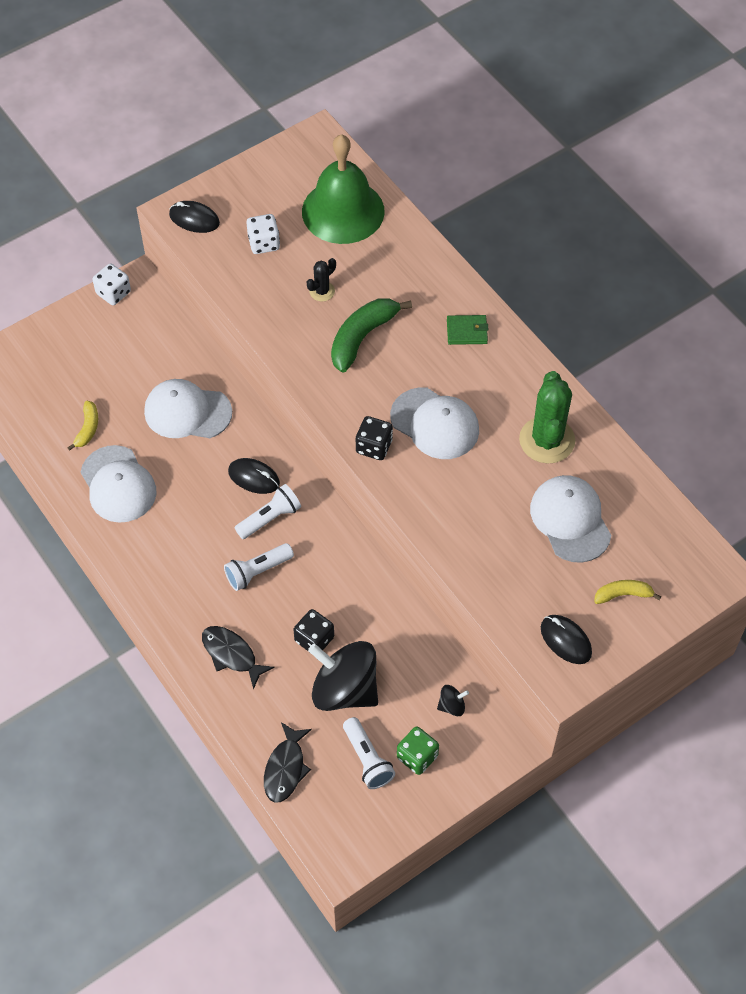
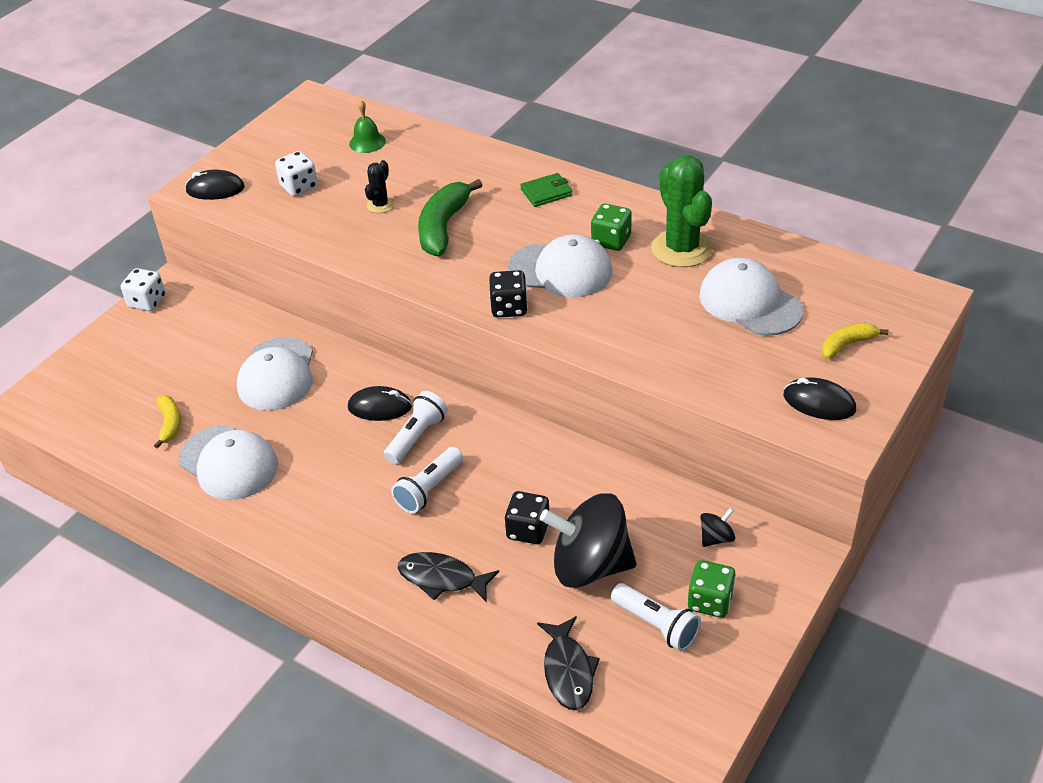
camera: 20 degrees left, 15 degrees down
(187, 412) = (277, 374): white cap -> white cap turned 75 degrees counterclockwise
(343, 211) = (367, 142): green bell -> green bell, size x0.42
(493, 408) = (611, 241): none -> green dice

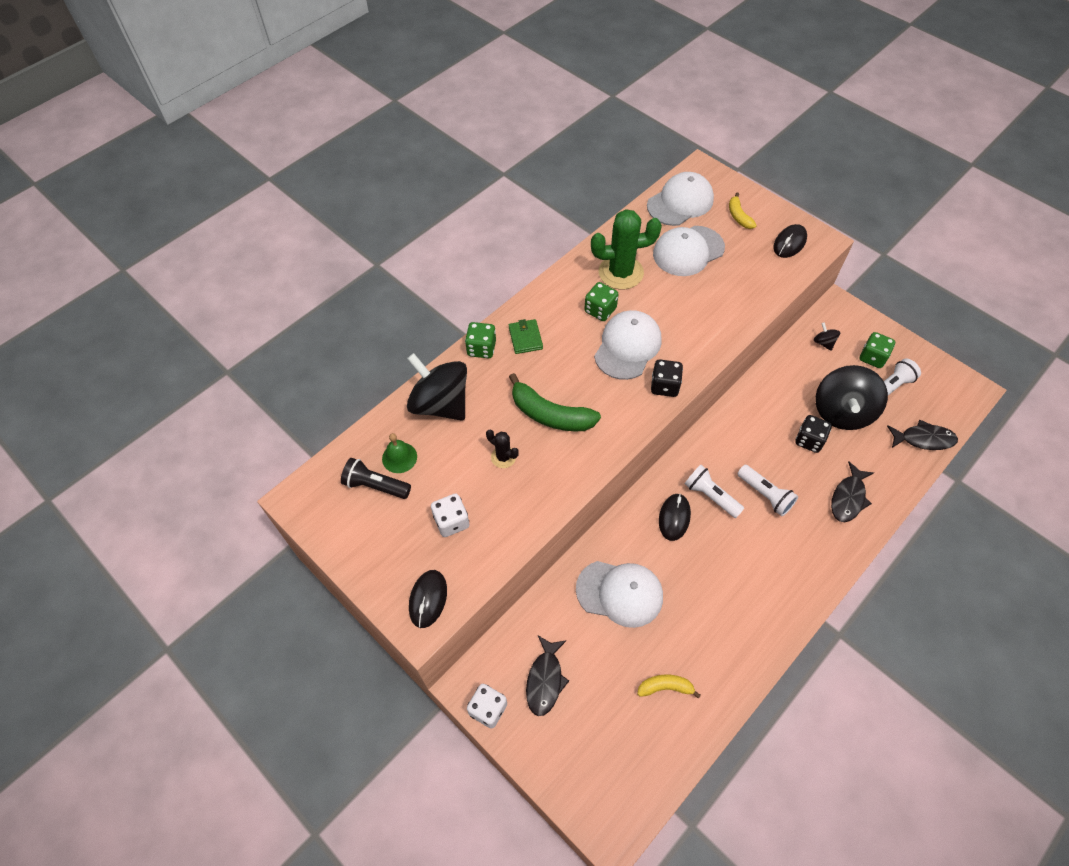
camera: 80 degrees left, 15 degrees up
(176, 334) = (545, 680): none -> black fish
(229, 463) = (719, 638): white cap -> white cap (680, 202)
(332, 136) = (376, 485): none -> black flashlight
(438, 153) = (440, 404): none -> black spinning top
(520, 165) = (481, 348): none -> green dice

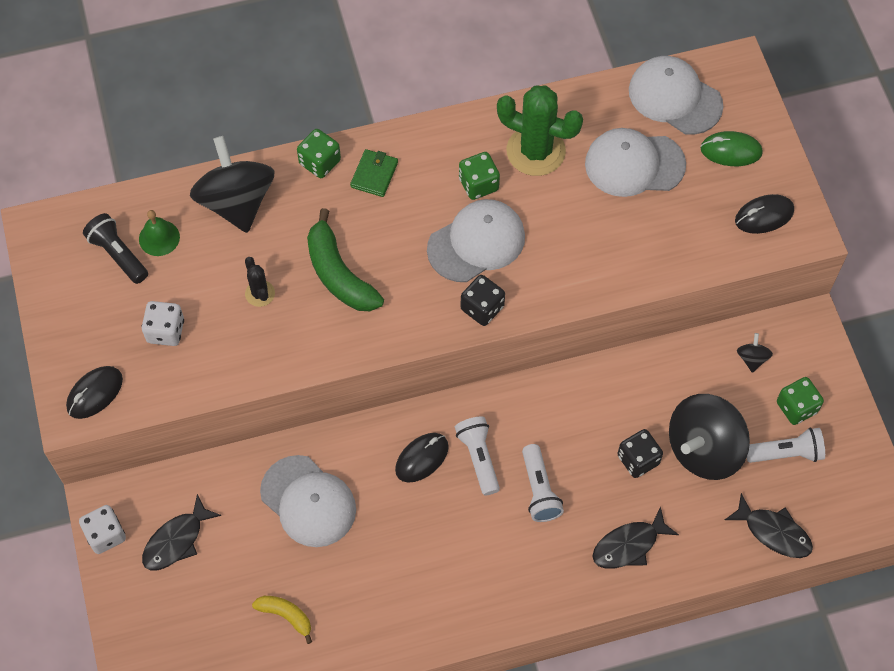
camera: 30 degrees right, 5 degrees up
(680, 202) = (674, 97): white cap -> white cap turned 135 degrees counterclockwise
(738, 216) = (731, 151): yellow banana -> green mouse

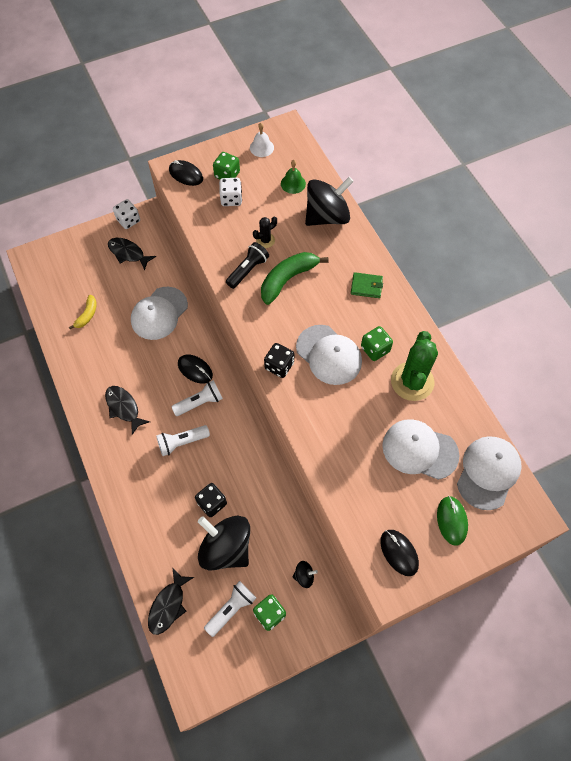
camera: 80 degrees right, 0 degrees up
(70, 271) = (261, 147): none -> white bell
(118, 254) = (277, 167): black flashlight -> black flashlight (248, 270)
(320, 162) = (367, 255): green dice -> green dice (227, 175)
(629, 545) = (149, 505): black fish -> black fish (124, 408)
(634, 164) = (419, 450): white cap -> white cap turned 60 degrees counterclockwise
(786, 453) = (231, 609): white flashlight -> white flashlight turned 120 degrees counterclockwise

